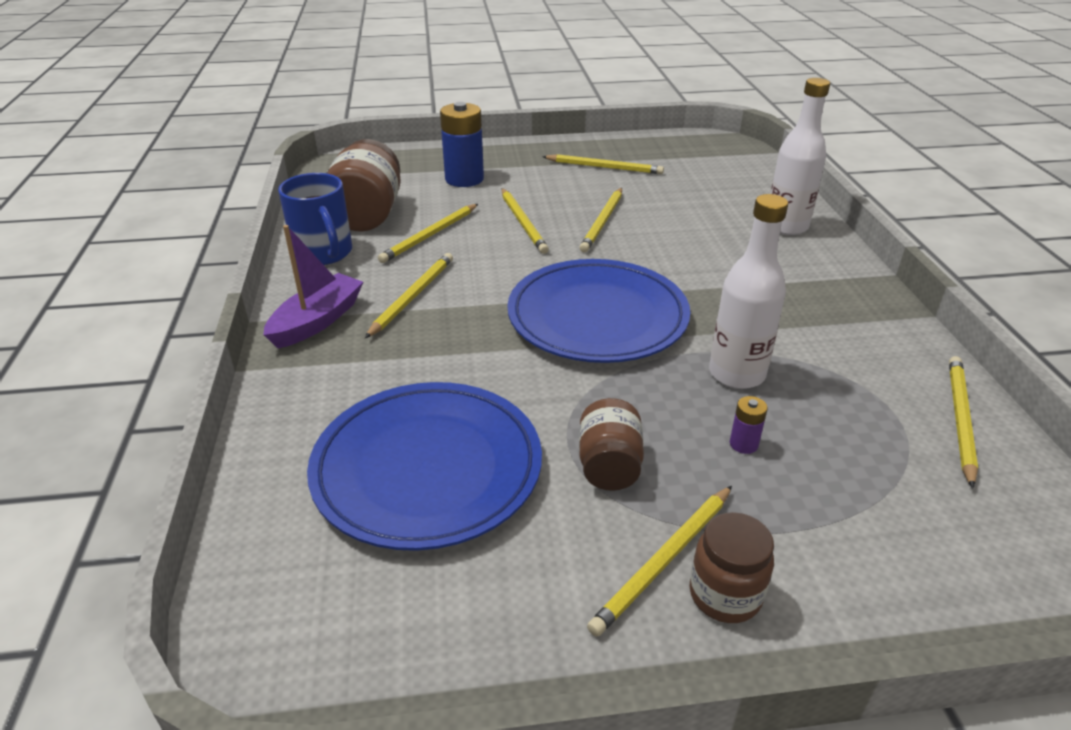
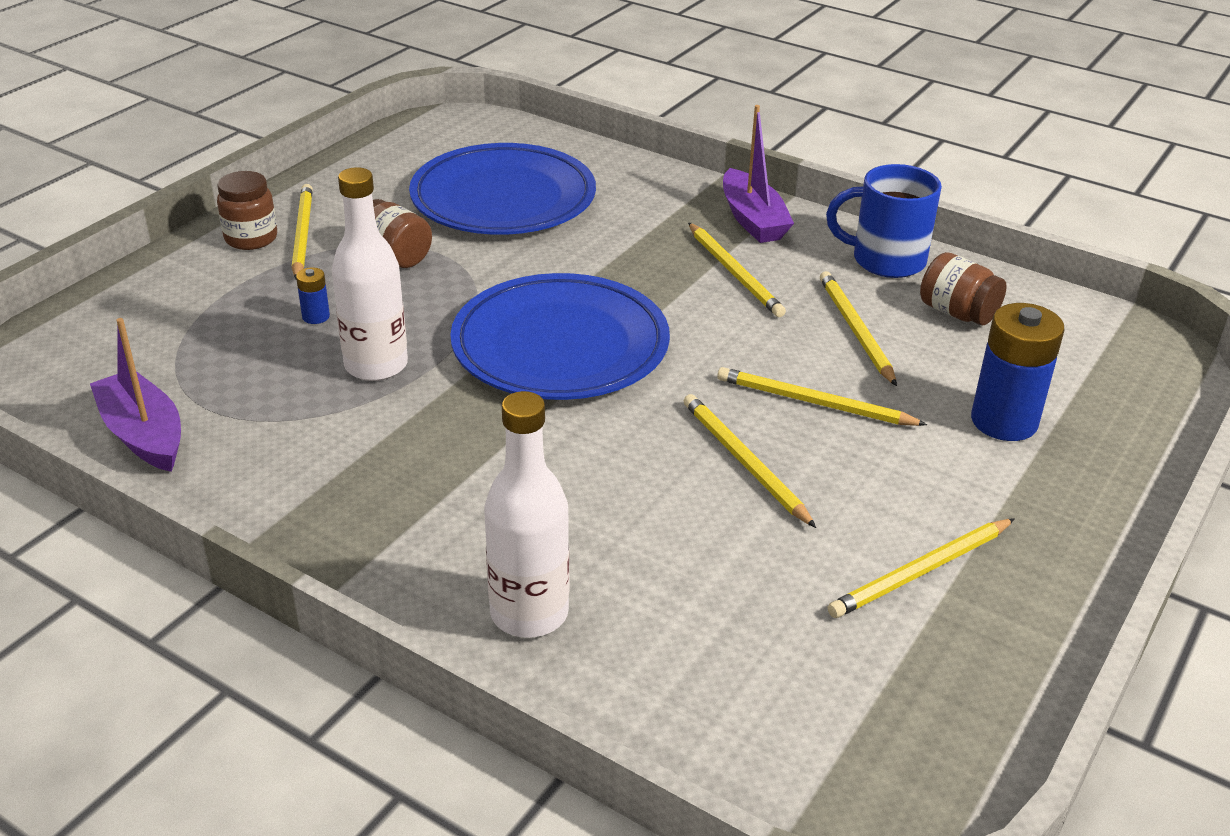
camera: 130 degrees right, 0 degrees up
(367, 215) = (957, 313): brown jar -> brown jar, size x0.59
(743, 444) = (316, 316): purple battery -> blue battery
(959, 419) = (144, 435): yellow pencil -> purple boat

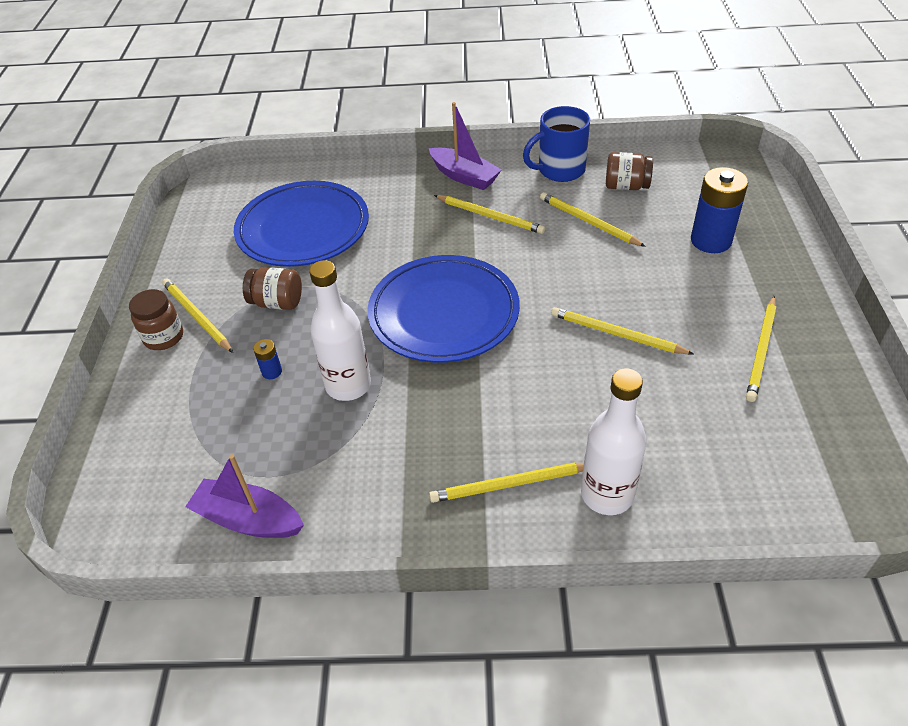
camera: 30 degrees left, 10 degrees up
(814, 403) = (613, 278): yellow pencil -> yellow pencil (509, 484)

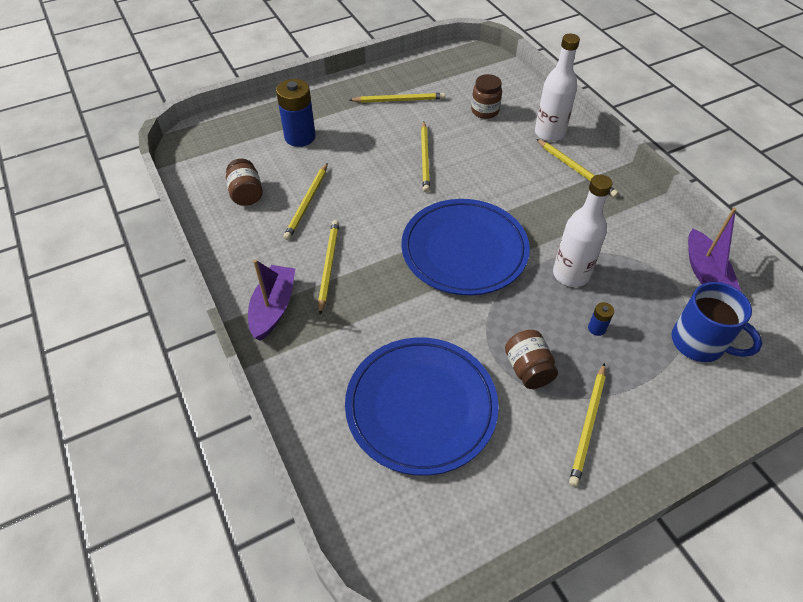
camera: 120 degrees left, 5 degrees up
(164, 337) = (628, 436): brown jar -> brown jar (485, 111)
(559, 170) = (237, 241): blue mug -> blue mug (699, 343)

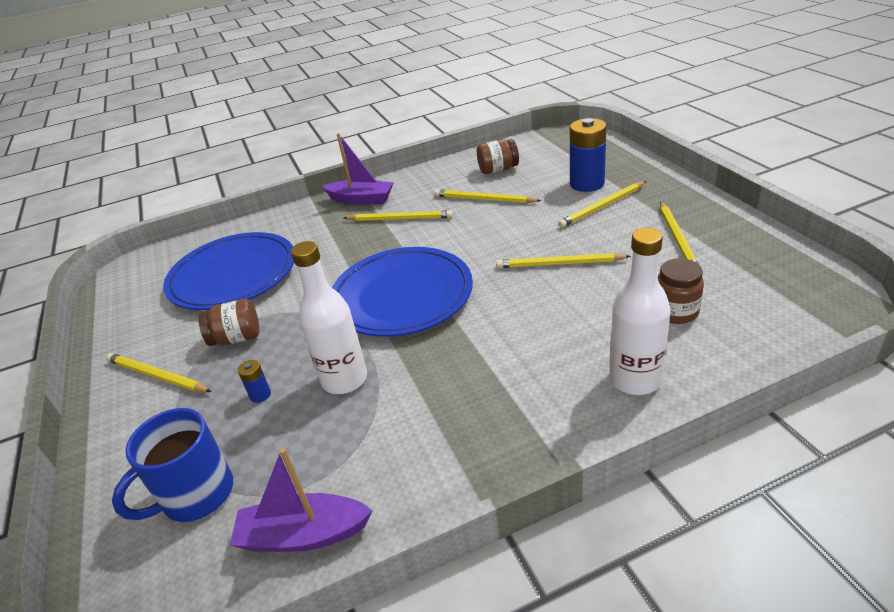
camera: 100 degrees right, 15 degrees down
(576, 170) = (546, 403): yellow pencil -> yellow pencil (602, 206)

